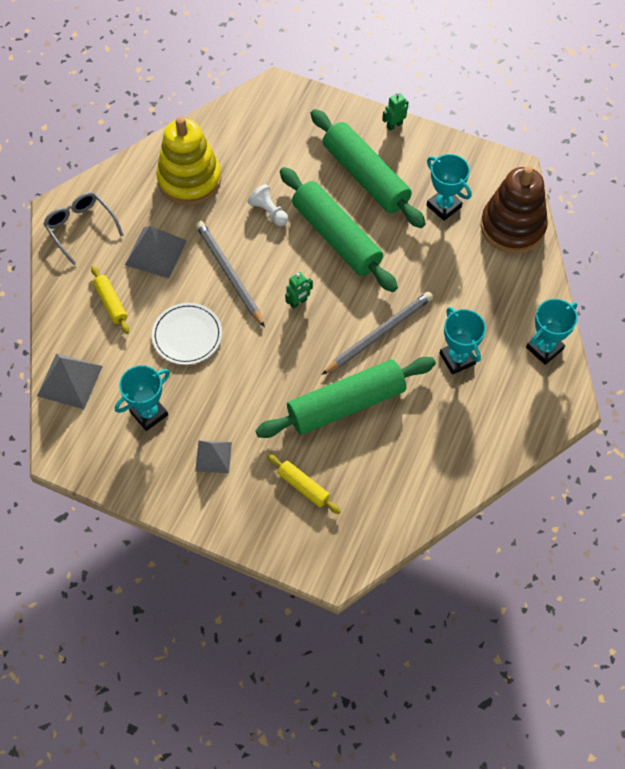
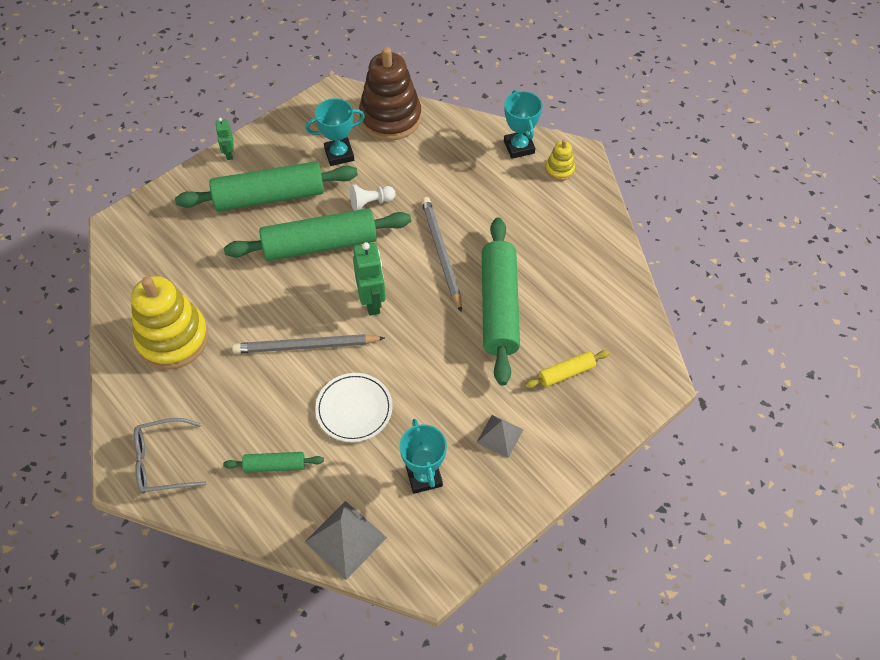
camera: 65 degrees left, 5 degrees down
(111, 303) = (275, 465): yellow rolling pin -> green rolling pin
(156, 252) = (240, 401): grey pyramid -> none
(269, 212) = (257, 286): white pawn -> white pawn (371, 203)
(298, 302) = (372, 301): green robot -> green robot, size x1.75
(457, 359) = (497, 208): turquoise trophy -> none
(538, 395) = (559, 169): none -> yellow stacking toy

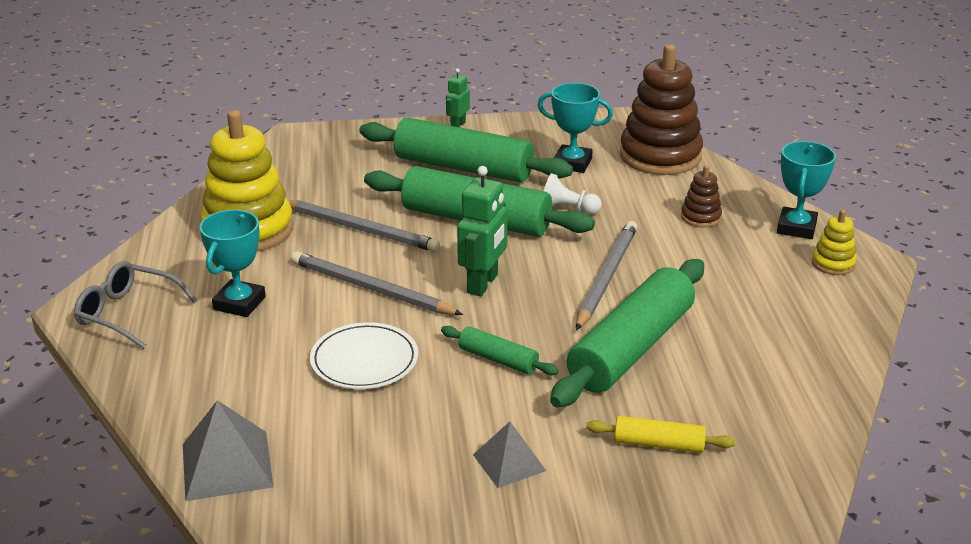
camera: 35 degrees right, 25 degrees down
(250, 295) = (360, 229): none -> grey pencil
(275, 465) = (228, 367): green rolling pin -> green rolling pin (498, 359)
(424, 476) = (377, 454): turquoise trophy -> turquoise trophy (239, 303)
(457, 167) = (700, 217): none -> brown stacking toy

